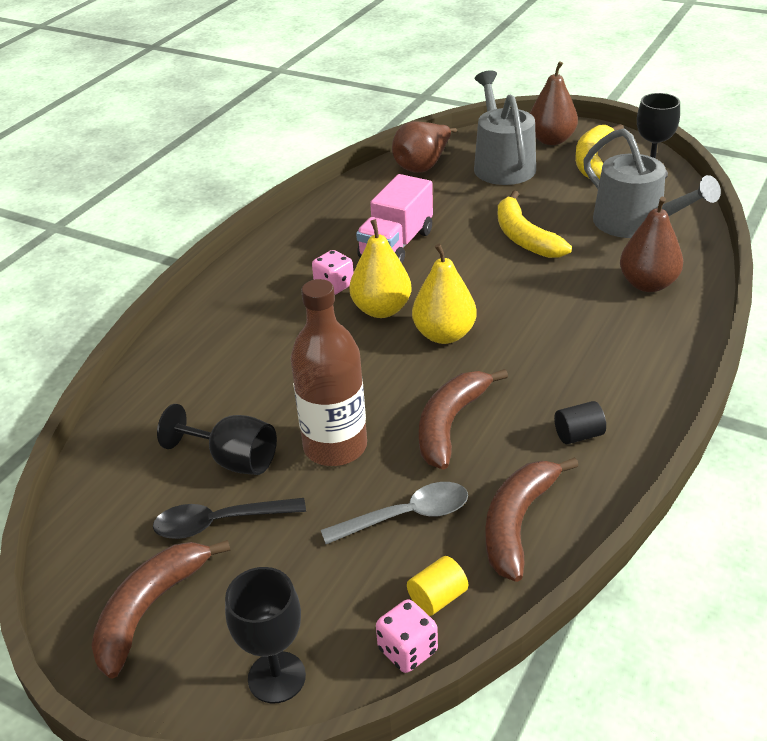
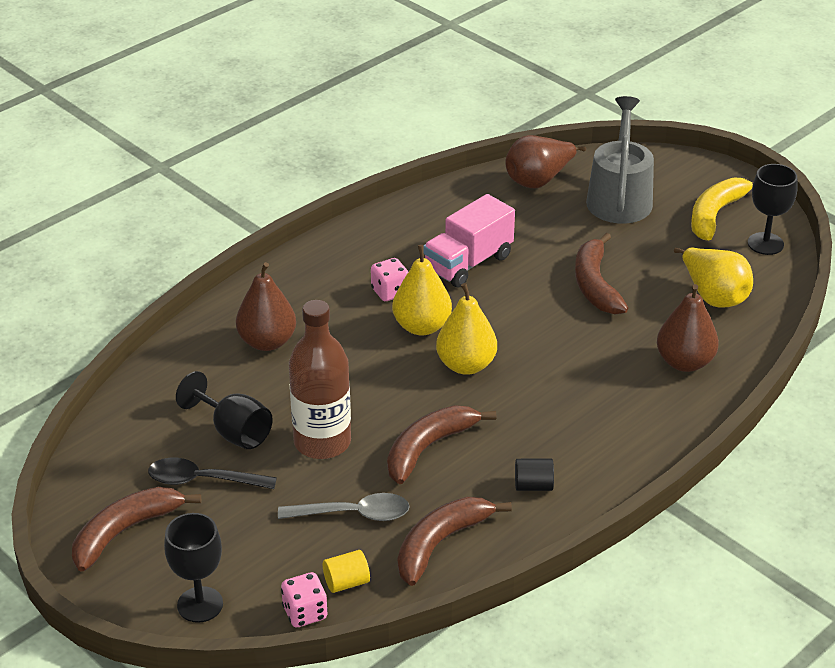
camera: 15 degrees right, 0 degrees up
(524, 237) = (595, 285): yellow banana -> brown banana
(551, 140) = (687, 180): brown pear -> brown pear (267, 342)
(635, 223) = (713, 296): grey watering can -> yellow pear

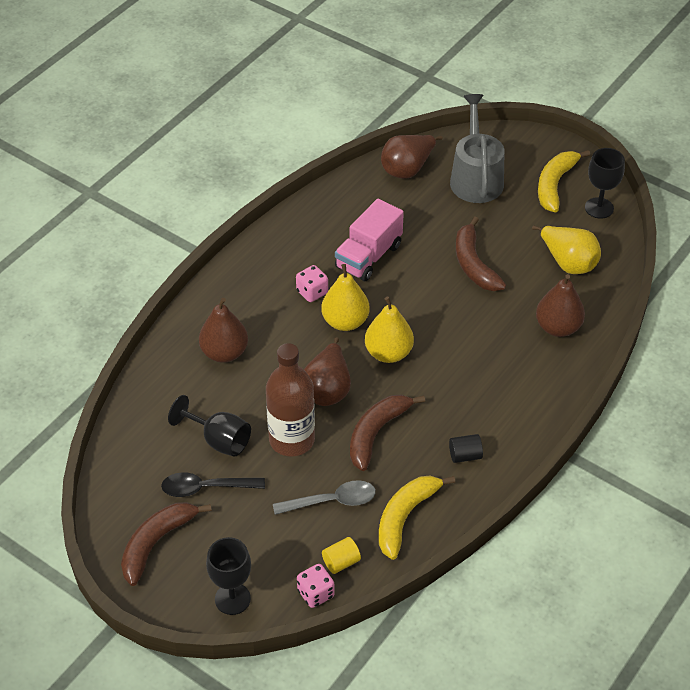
camera: 10 degrees left, 10 degrees up
(381, 394) = (327, 389): none -> brown pear
(440, 543) = (405, 517): brown banana -> yellow banana

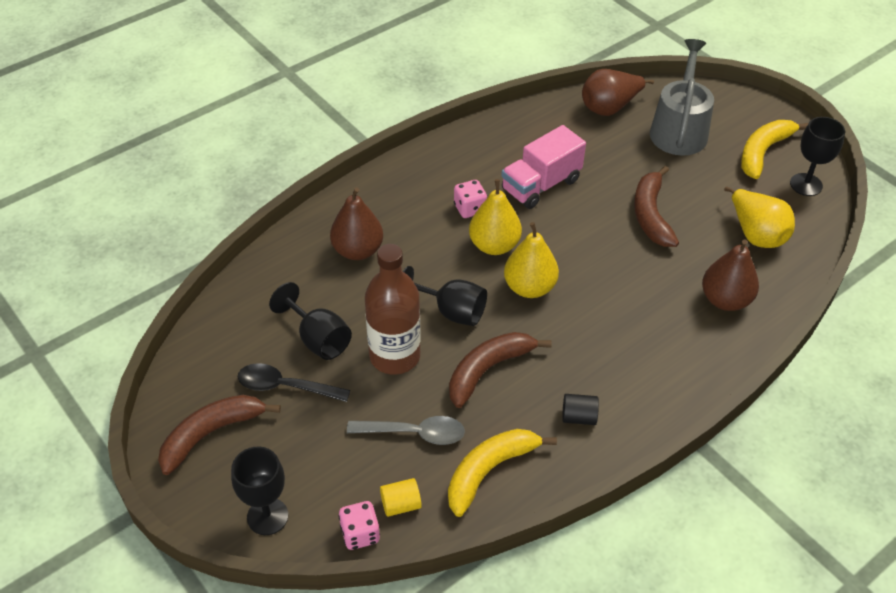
camera: 15 degrees right, 0 degrees up
(327, 389) = (451, 311): brown pear -> black goblet

